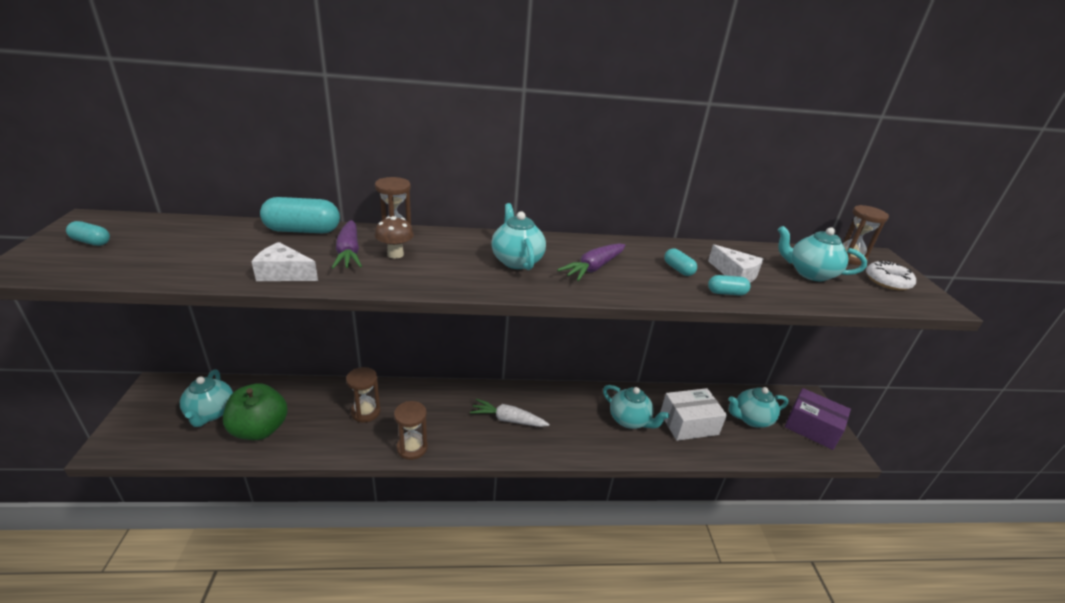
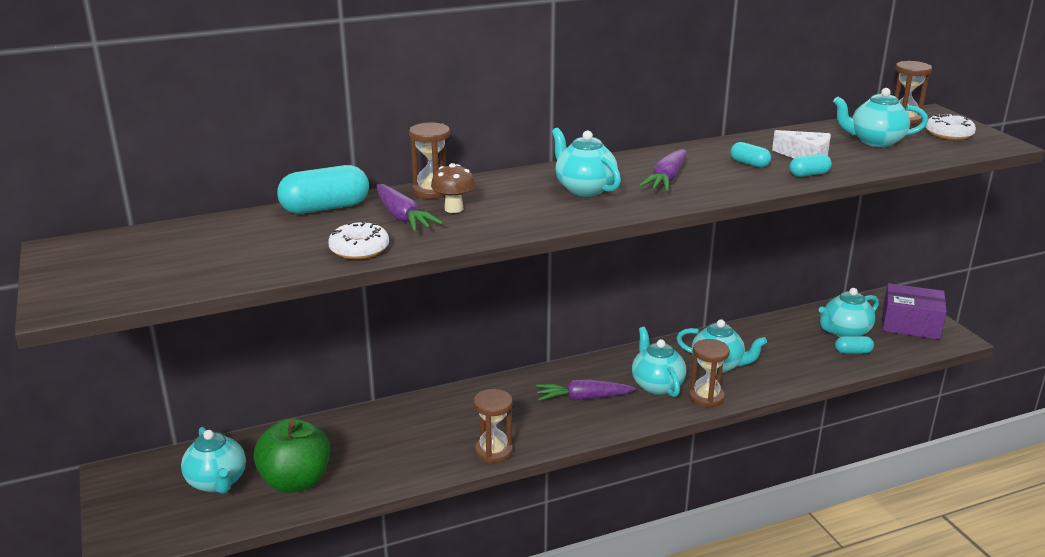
camera: 15 degrees left, 5 degrees down
(91, 242) = (102, 267): turquoise capsule -> turquoise capsule (853, 352)
(284, 273) = (359, 249): white cheese -> white donut
(365, 412) = (410, 433): brown hourglass -> brown hourglass (706, 397)
(508, 419) = (583, 398): white carrot -> purple carrot
(571, 424) = (657, 385): none -> turquoise teapot
(688, 423) = (782, 353): white box -> none

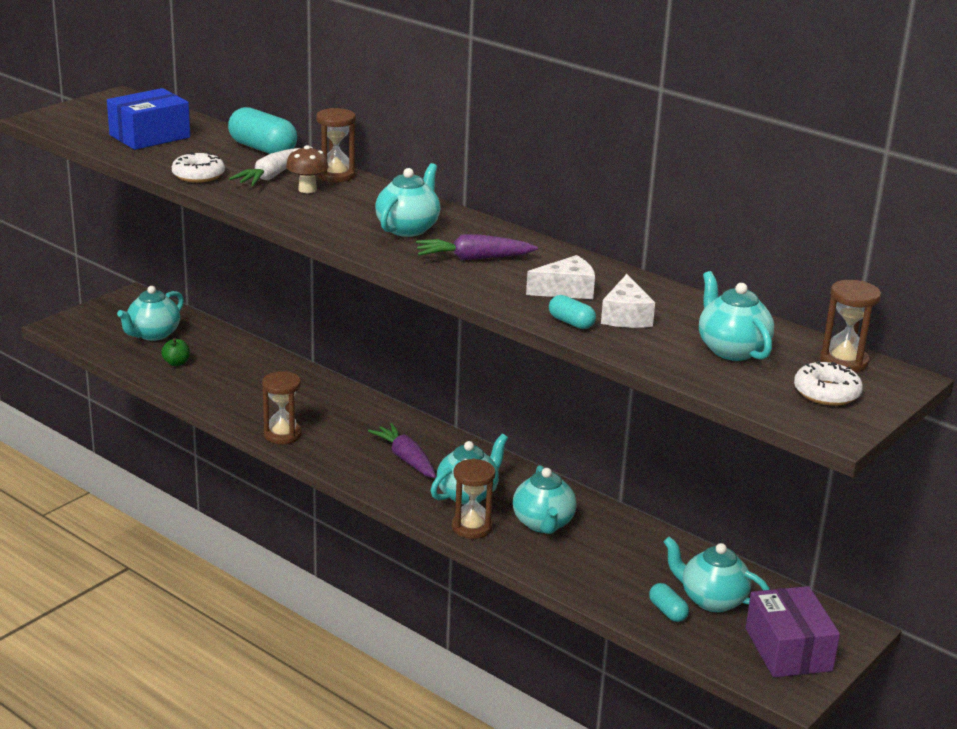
camera: 60 degrees right, 0 degrees up
(213, 253) = (149, 136): none -> blue box
(296, 481) = (176, 363): green apple -> green apple, size x0.43
(402, 217) = (271, 176): purple carrot -> white carrot
(749, 163) = (566, 290): turquoise capsule -> white cheese

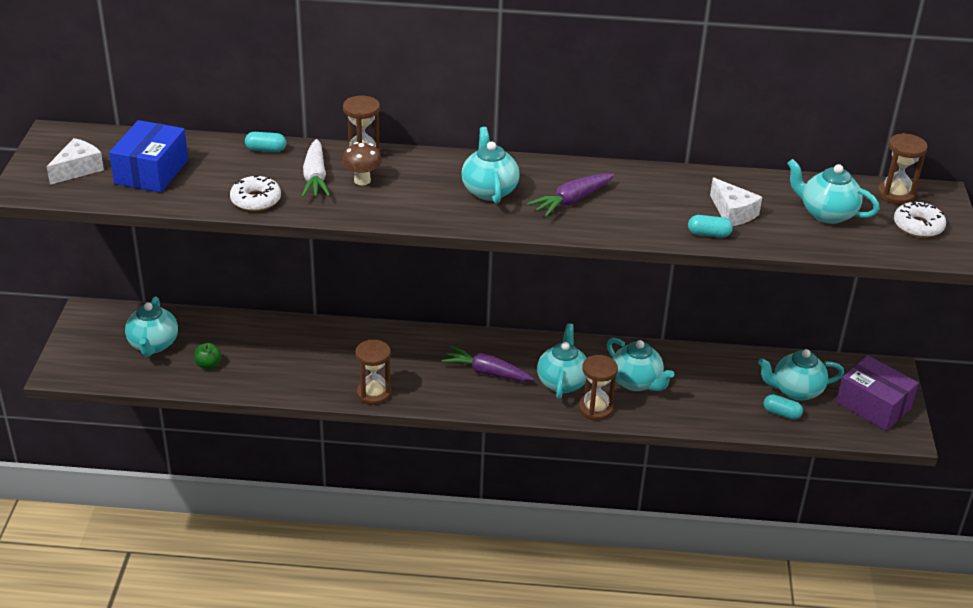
camera: 35 degrees left, 10 degrees up
(262, 149) = (266, 149): turquoise capsule -> turquoise capsule, size x0.52
(566, 290) = (668, 205): white cheese -> white cheese (78, 169)

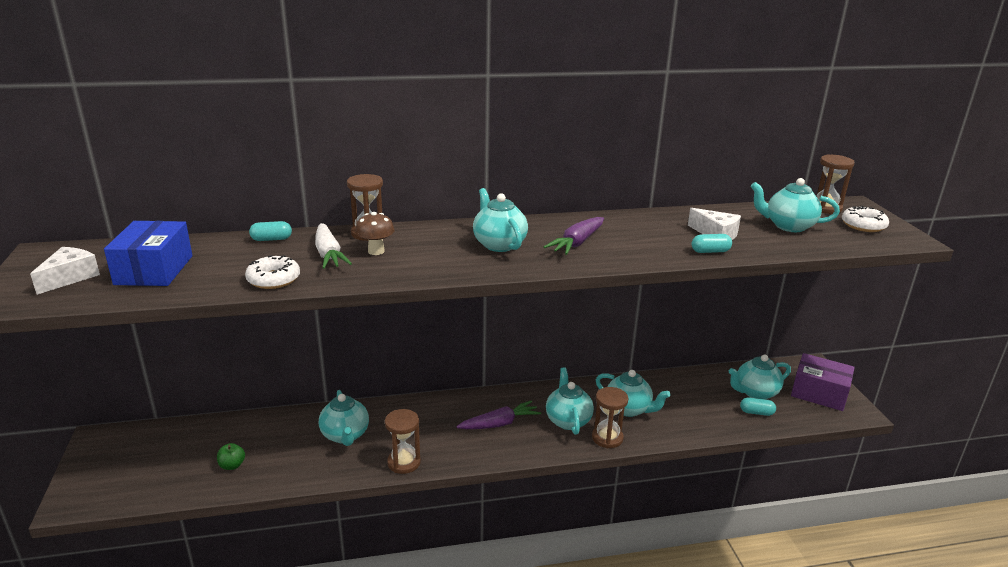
camera: 15 degrees left, 10 degrees down
(153, 345) = (171, 456): turquoise teapot -> turquoise teapot (345, 435)
(487, 372) = (499, 424): purple carrot -> purple carrot turned 150 degrees clockwise

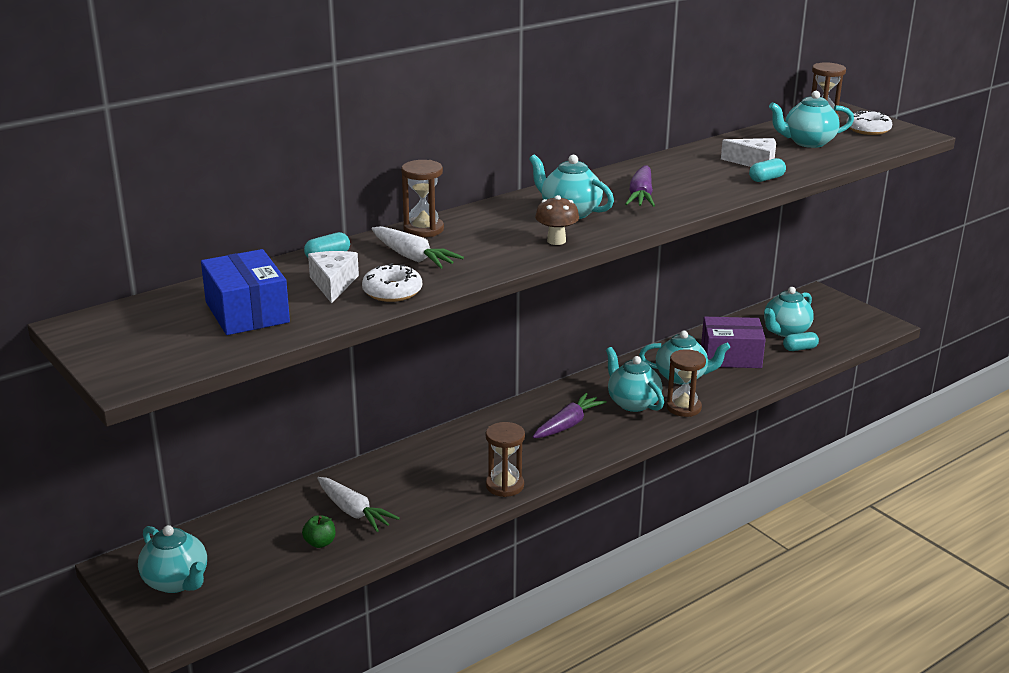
camera: 25 degrees left, 0 degrees up
(70, 277) = (162, 340): white cheese -> white cheese (333, 284)
(279, 447) = (353, 512): none -> white carrot
(345, 435) = (416, 480): turquoise teapot -> turquoise teapot (176, 582)
(376, 251) = (457, 244): brown mushroom -> brown mushroom (556, 241)
(819, 393) = (841, 317): purple box -> purple box (731, 356)

